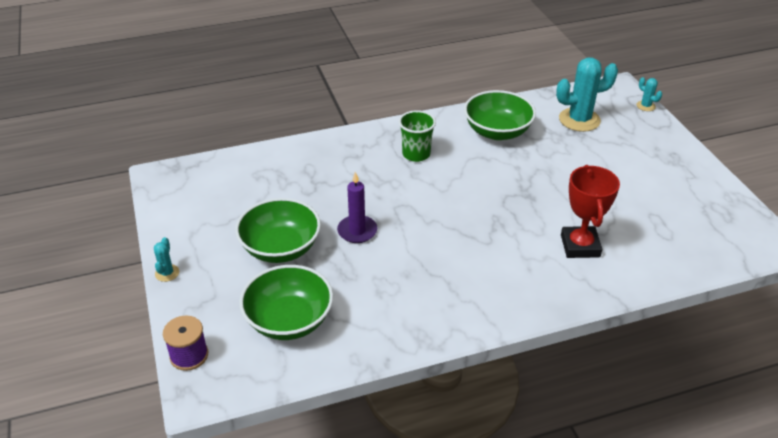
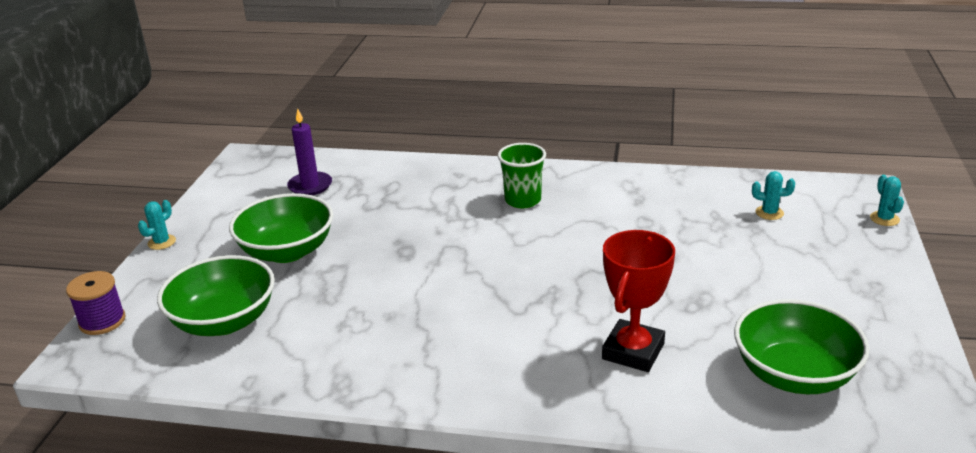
camera: 30 degrees right, 10 degrees down
(357, 231) = (380, 258): purple candle -> purple candle (310, 186)
(497, 132) = (645, 201): green bowl -> green bowl (794, 374)
(579, 120) = (769, 213): turquoise cactus -> turquoise cactus, size x0.47

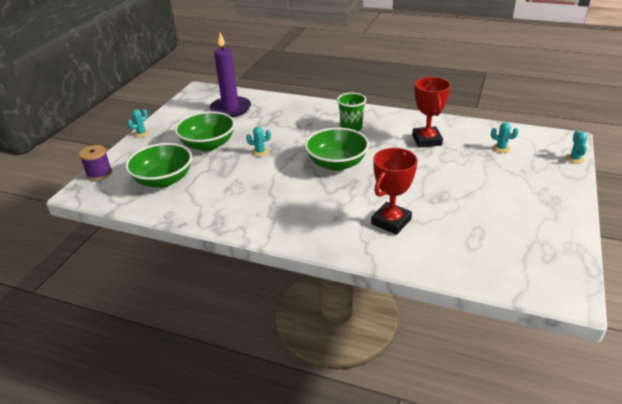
camera: 10 degrees right, 5 degrees up
(310, 186) = (230, 109): purple candle -> purple candle, size x1.58
(381, 255) = (260, 152): none -> turquoise cactus
(650, 210) = (427, 140): none -> red trophy
(794, 374) = (486, 246): green bowl -> green bowl (336, 163)

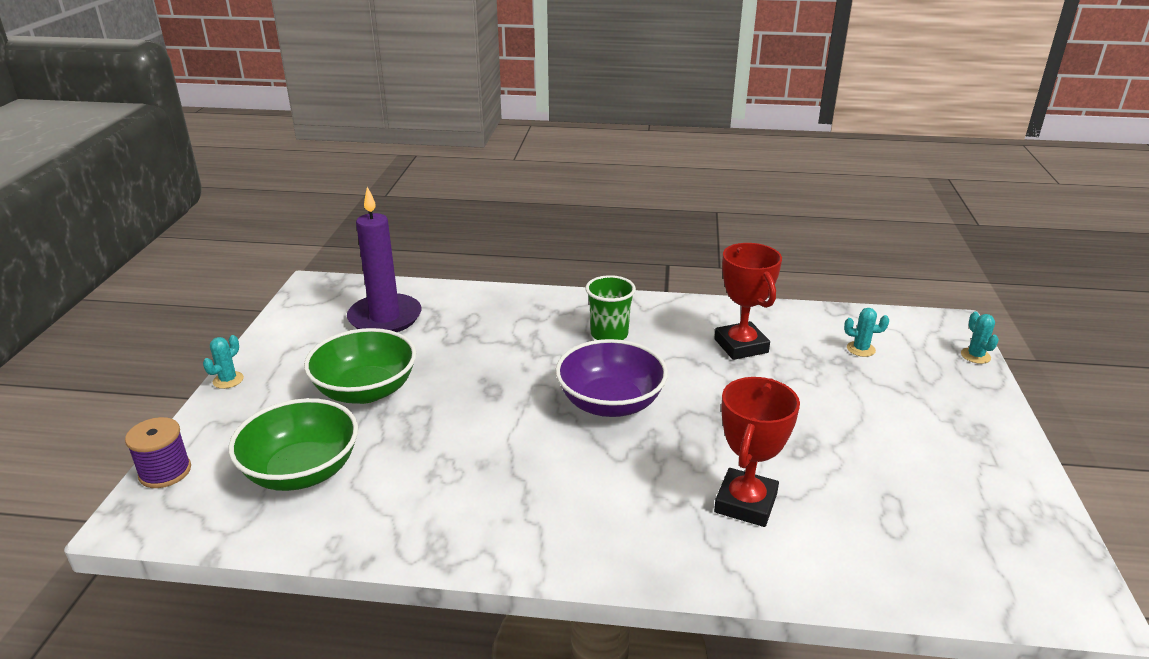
camera: 15 degrees left, 5 degrees down
(260, 152) = (467, 395): turquoise cactus -> none
(336, 163) = (610, 403): green bowl -> purple bowl

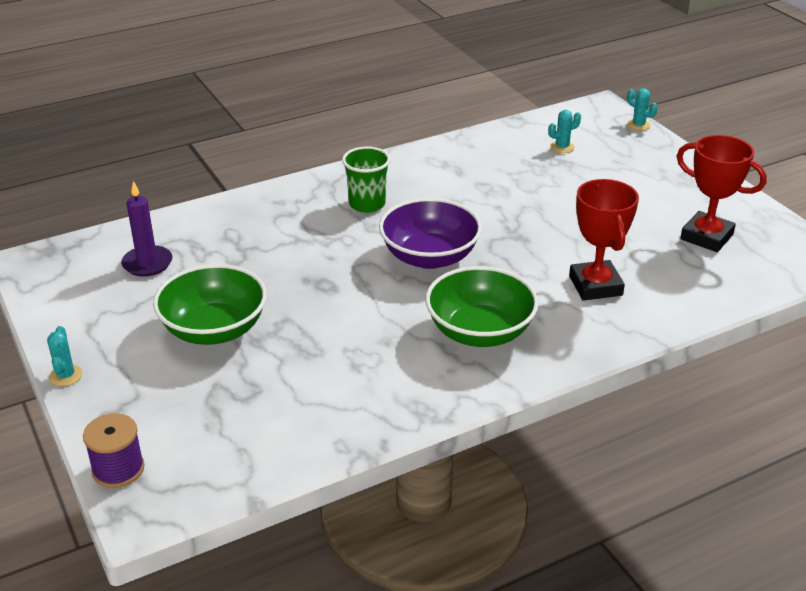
camera: 35 degrees left, 5 degrees up
(302, 471) = (244, 412): green bowl -> green bowl (480, 332)
(385, 318) = (147, 263): purple candle -> purple candle, size x0.63
(741, 346) = (477, 176): red trophy -> red trophy (706, 237)

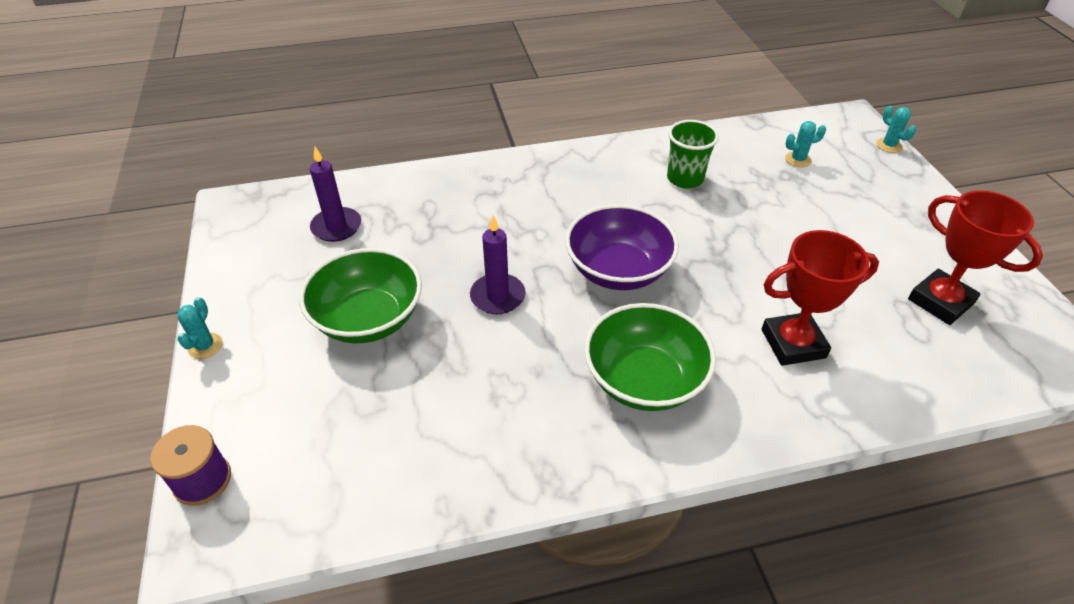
camera: 15 degrees right, 10 degrees up
(328, 293) = (497, 296): none -> purple candle
(367, 204) = (573, 195): green cup -> green cup (685, 178)
(595, 286) = (793, 344): red trophy -> red trophy turned 75 degrees clockwise

